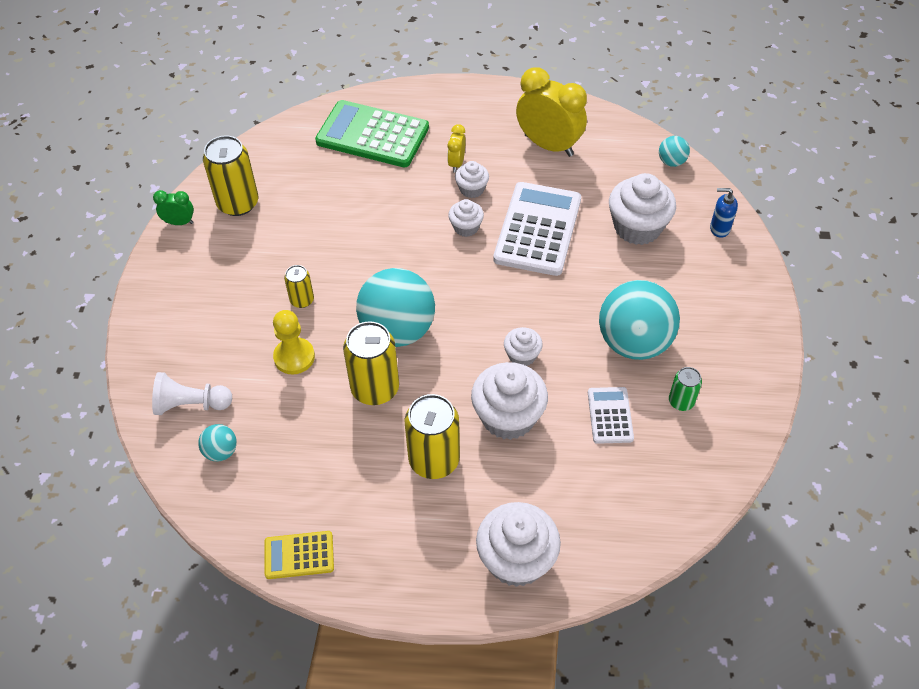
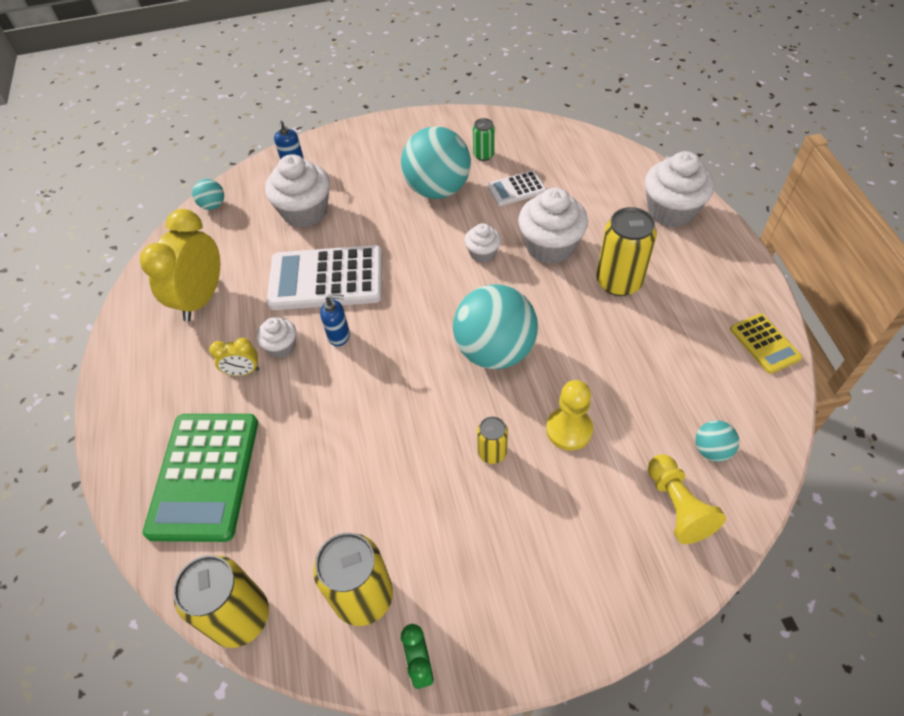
camera: 105 degrees left, 0 degrees up
(191, 404) = (677, 506): white pawn -> yellow pawn
(375, 388) = (570, 347): yellow can -> yellow can (240, 617)
(466, 227) = (339, 336): white cupcake -> blue soap dispenser

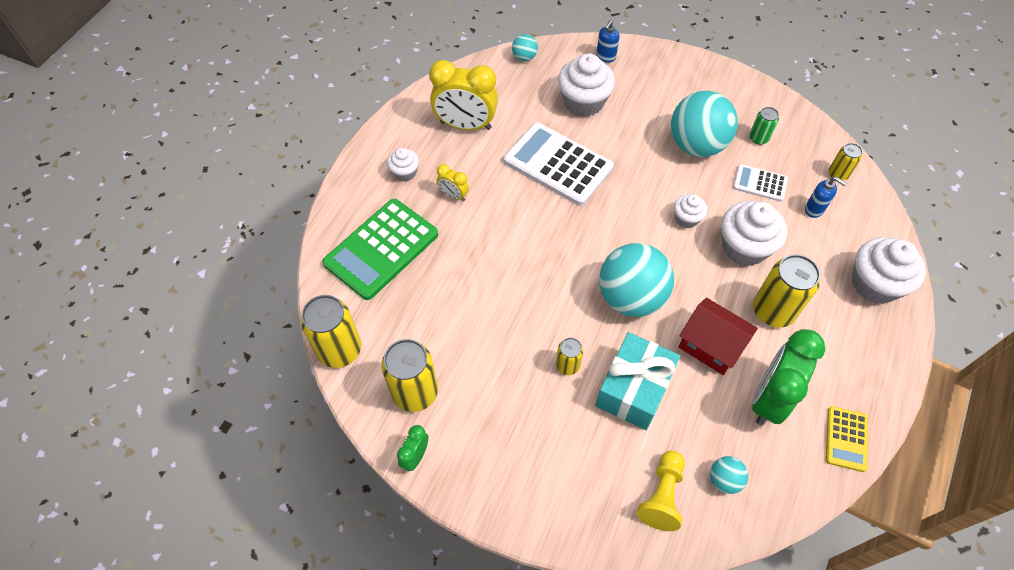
camera: 35 degrees right, 5 degrees up
(201, 299) = (465, 125): yellow clock -> yellow clock turned 135 degrees counterclockwise
(281, 346) = (490, 194): white cupcake -> white cupcake (405, 172)
(339, 336) = (533, 212): blue soap dispenser -> blue soap dispenser (814, 209)
(569, 146) = (838, 174): none -> yellow can
(569, 429) = (633, 389): yellow pawn -> turquoise gift
(597, 344) = (711, 345): none -> red house
(681, 354) = (769, 399): none -> green clock

